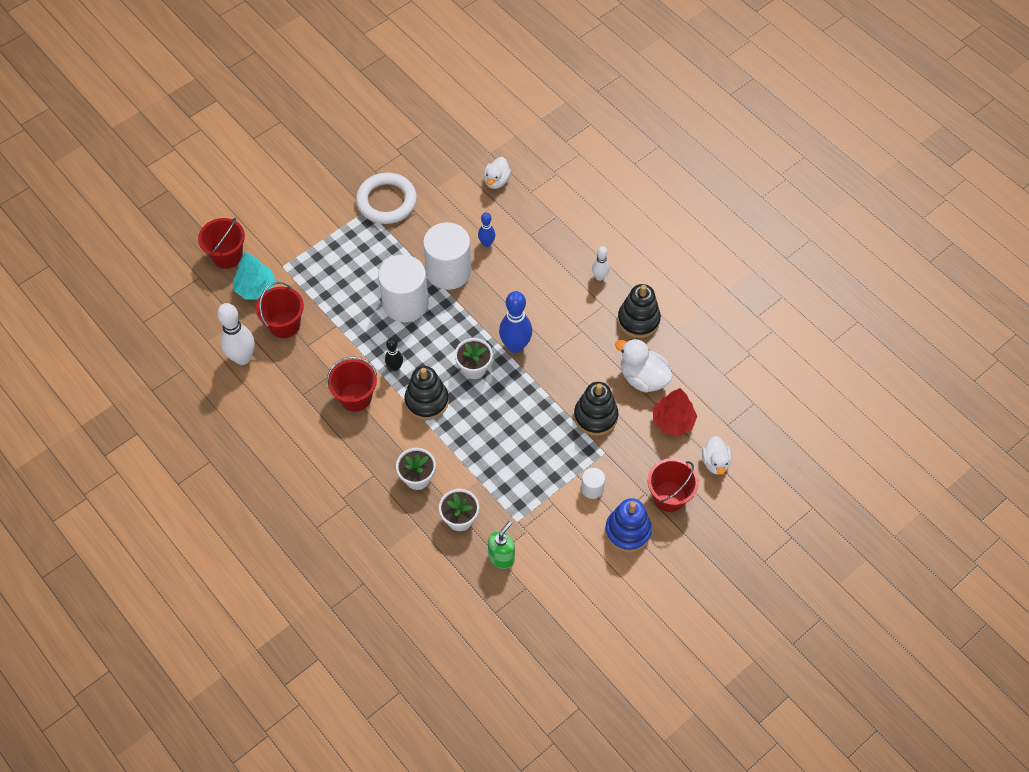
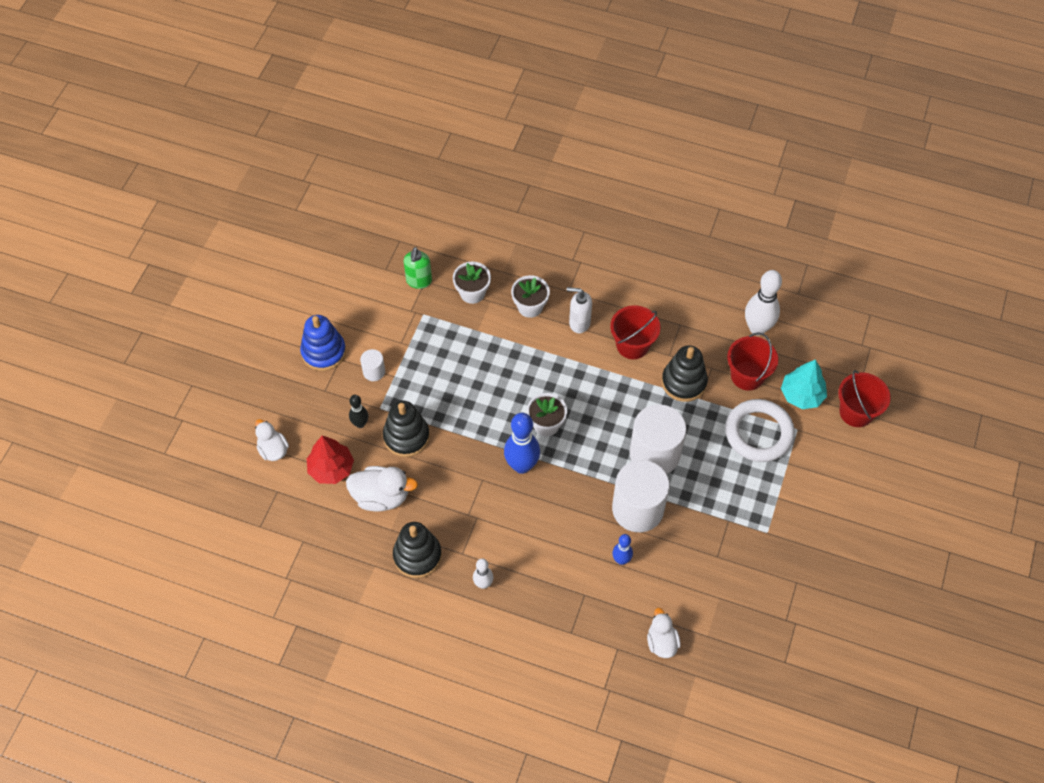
camera: 150 degrees right, 0 degrees up
(385, 440) = (579, 323): none -> white soap dispenser
(386, 201) = (756, 553): white ring -> white ring (758, 433)
(395, 367) = (618, 388): black bowling pin -> black bowling pin (360, 424)
(427, 401) = (568, 373): black stacking toy -> black stacking toy (684, 382)
(669, 496) = (301, 398): red bucket -> none

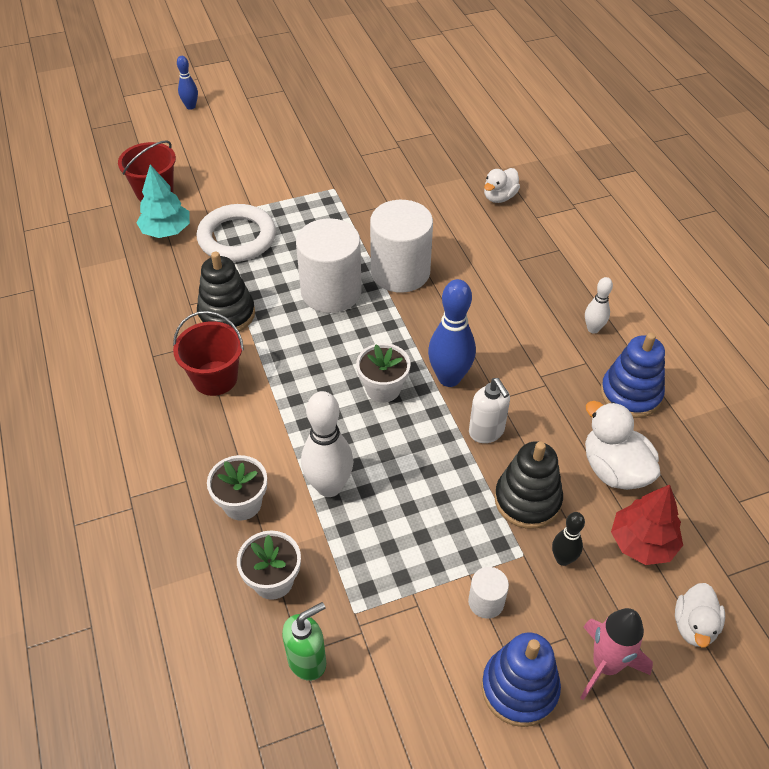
camera: 130 degrees left, 10 degrees down
(297, 395) = (605, 665): none -> pink rocket
(417, 555) = (630, 394): black stacking toy -> blue stacking toy
(579, 323) = (225, 441): white soap dispenser -> white soap dispenser (486, 432)
(621, 560) = (460, 256): blue bowling pin -> blue bowling pin (190, 106)
(747, 376) = (176, 275): red bucket -> none
(757, 328) = (107, 296): white bowling pin -> white bowling pin (329, 486)

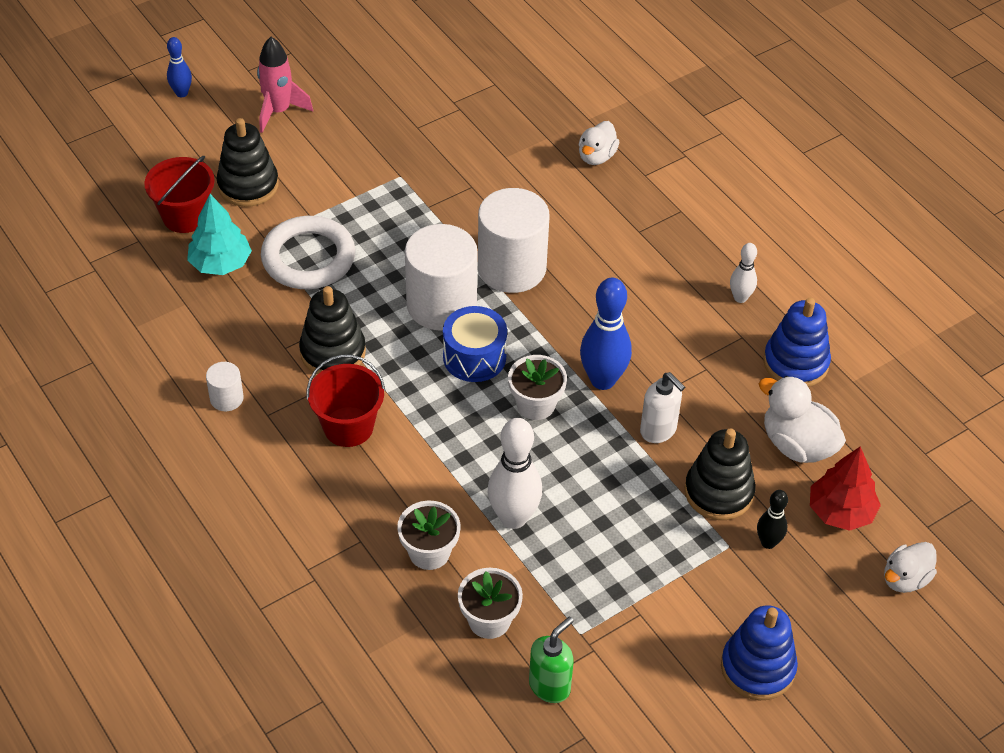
camera: 15 degrees left, 0 degrees up
(212, 177) = (248, 185): none -> black stacking toy
(343, 339) = (474, 357): none -> blue drum
(486, 602) = (705, 597): white cylinder -> white cylinder (226, 398)
(605, 665) = (831, 631): pink rocket -> pink rocket (278, 111)
(694, 626) = (905, 579): white duck -> white duck turned 45 degrees clockwise

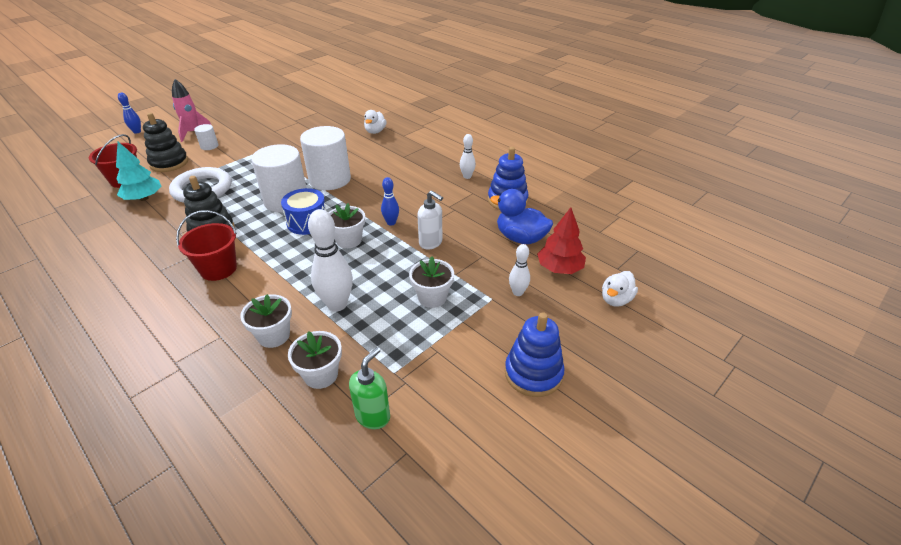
camera: 10 degrees left, 10 degrees down
(226, 398) = (132, 265): white cylinder -> white cylinder (209, 146)
(602, 380) = (391, 223): blue bowling pin -> blue bowling pin, size x0.55
(646, 529) = (432, 297): none -> white flower pot
(719, 492) = (477, 269): black stacking toy -> none
(768, 542) = (517, 292): black bowling pin -> white bowling pin
(797, 445) = (520, 238): white duck -> blue duck

